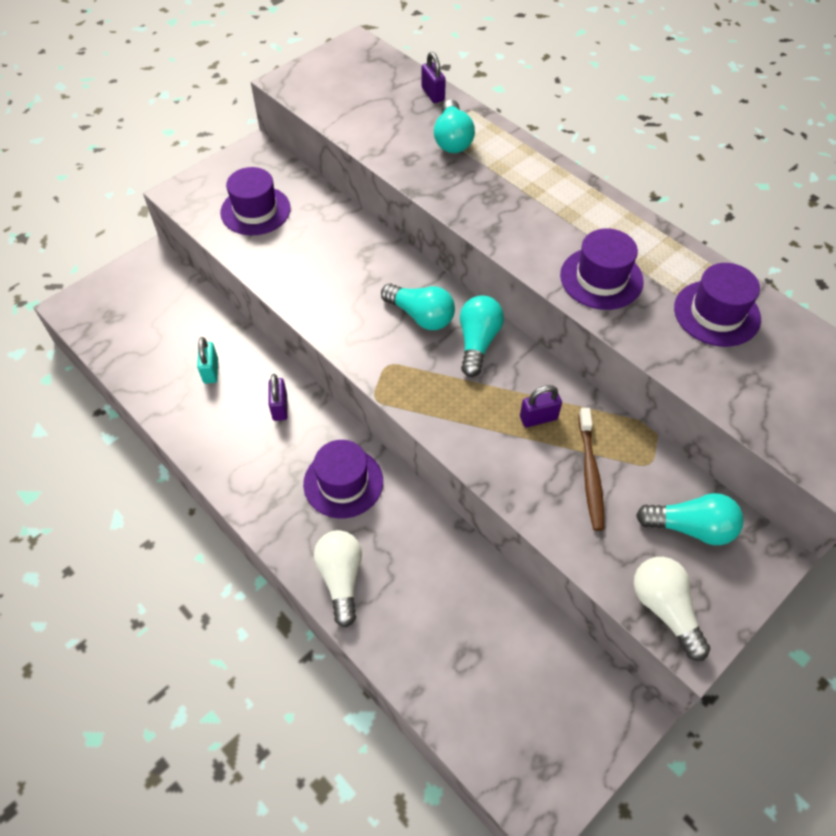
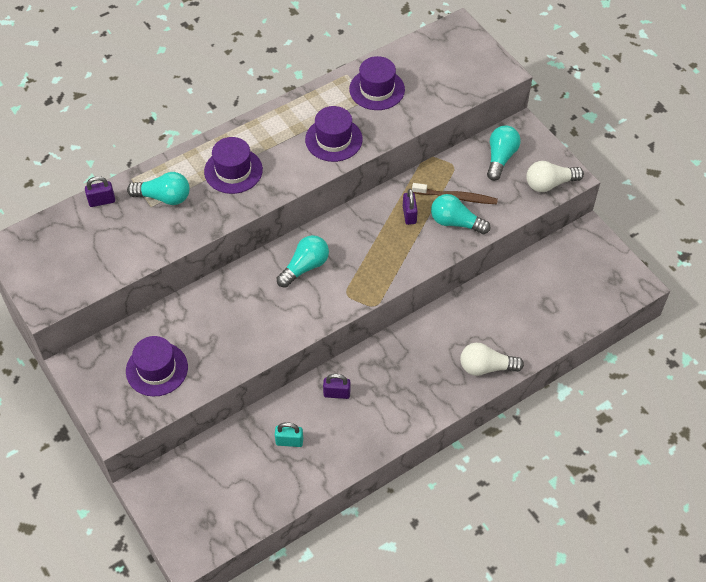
camera: 80 degrees left, 0 degrees up
(343, 482) = (411, 358): purple hat -> purple hat (233, 170)
(477, 342) = (338, 237): turquoise light bulb -> turquoise light bulb (455, 222)

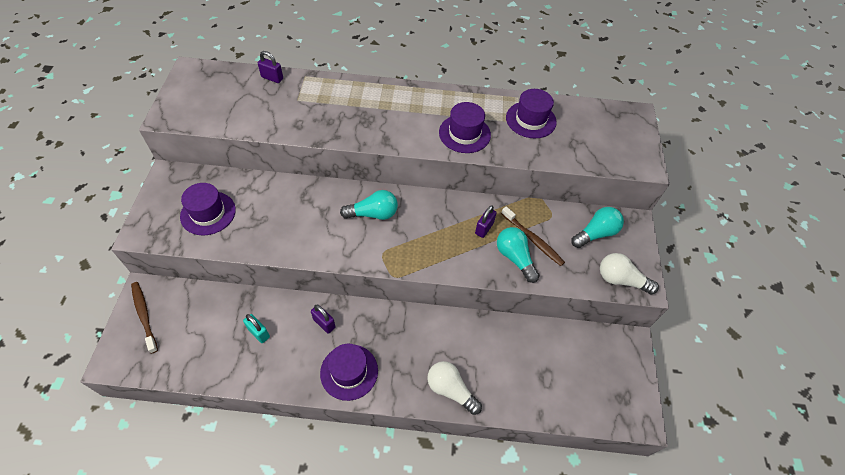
camera: 35 degrees right, 0 degrees up
(164, 197) = (311, 99): turquoise light bulb -> none
(172, 504) = (144, 316): none -> brown toothbrush
(233, 170) = (373, 111): purple hat -> purple hat (349, 372)

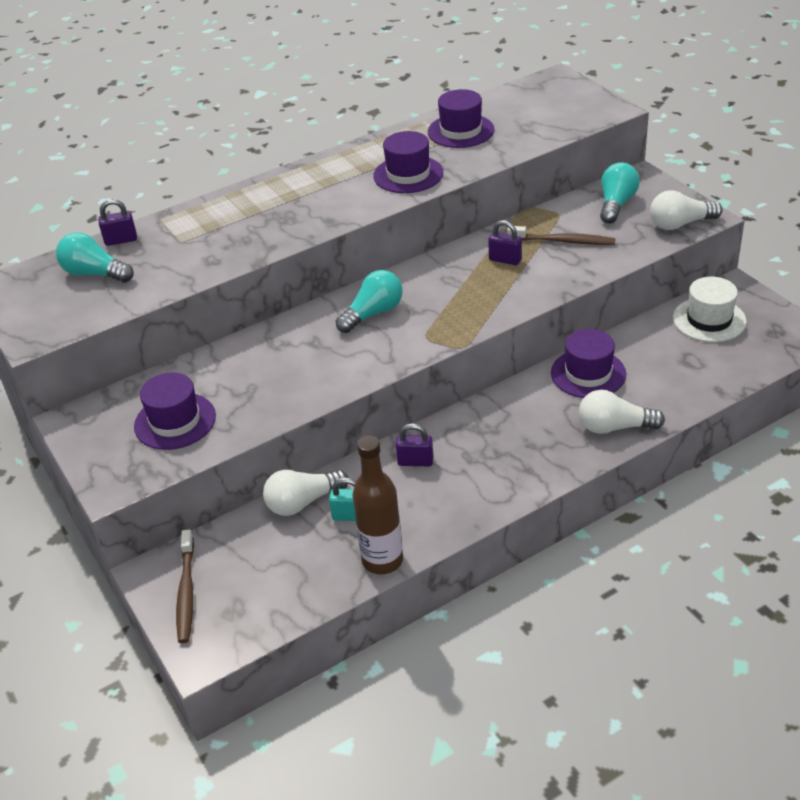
camera: 30 degrees left, 15 degrees down
(144, 316) = (186, 591): brown toothbrush -> brown toothbrush turned 120 degrees counterclockwise
(243, 376) = (382, 560): none -> brown bottle
(246, 304) = (303, 502): none -> white light bulb
(349, 372) = (494, 481): purple hat -> purple hat (588, 373)
(484, 228) = (505, 260): purple padlock -> purple padlock turned 60 degrees counterclockwise
(515, 258) = (564, 264): turquoise light bulb -> turquoise light bulb (94, 273)
(589, 355) = (709, 320): none -> white hat

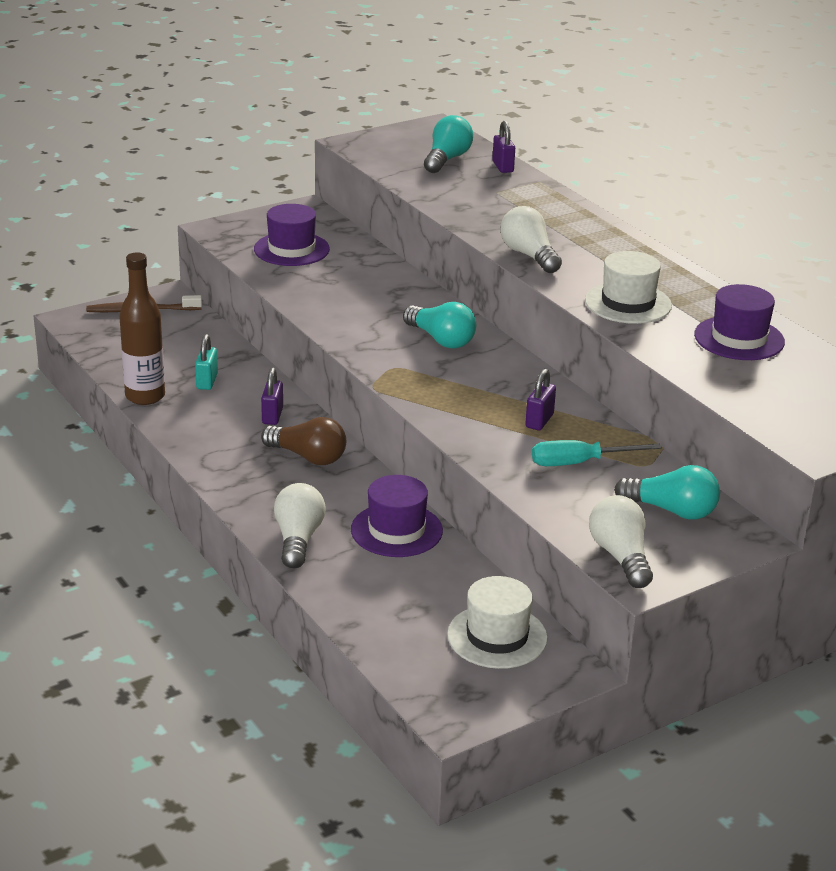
camera: 85 degrees right, 10 degrees down
(303, 502) = (232, 358): white light bulb -> white light bulb (529, 255)
(408, 174) = (628, 303): purple hat -> white hat
(485, 432) = (308, 457): none -> brown light bulb
(563, 241) = (579, 463): brown toothbrush -> turquoise screwdriver

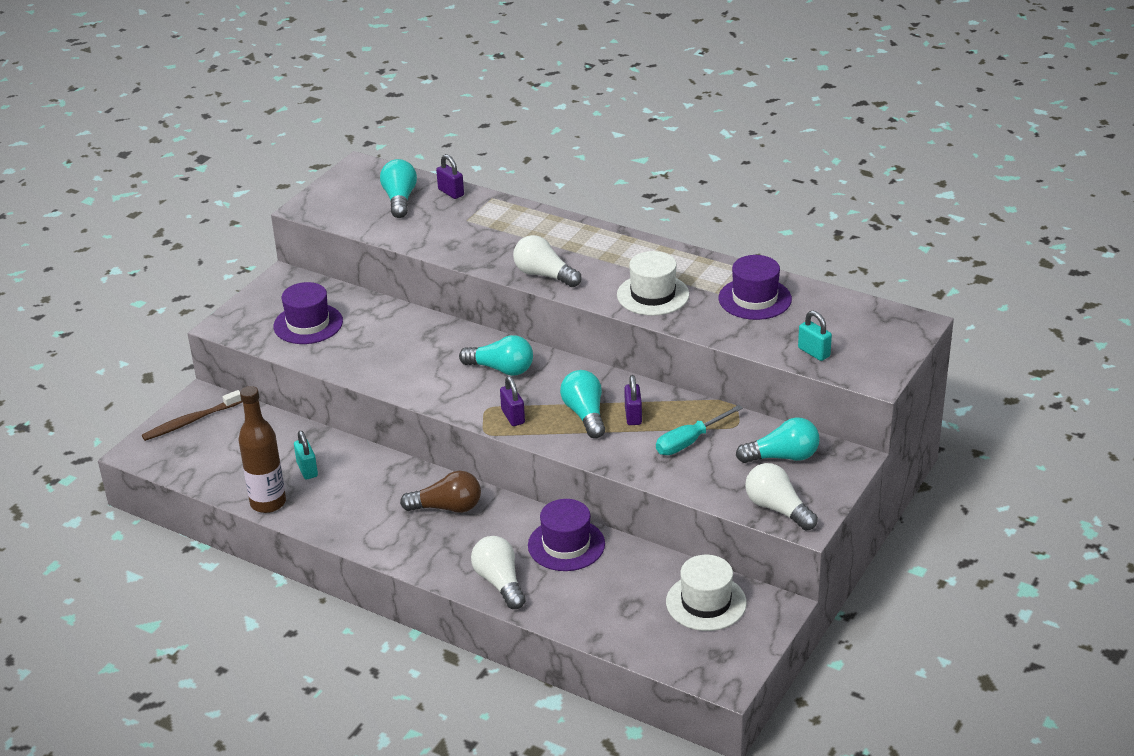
camera: 25 degrees left, 5 degrees up
(272, 416) = (388, 481): purple padlock -> purple padlock (513, 417)
(489, 404) = (585, 414): none -> turquoise light bulb
(762, 405) = (814, 352): none -> turquoise padlock

